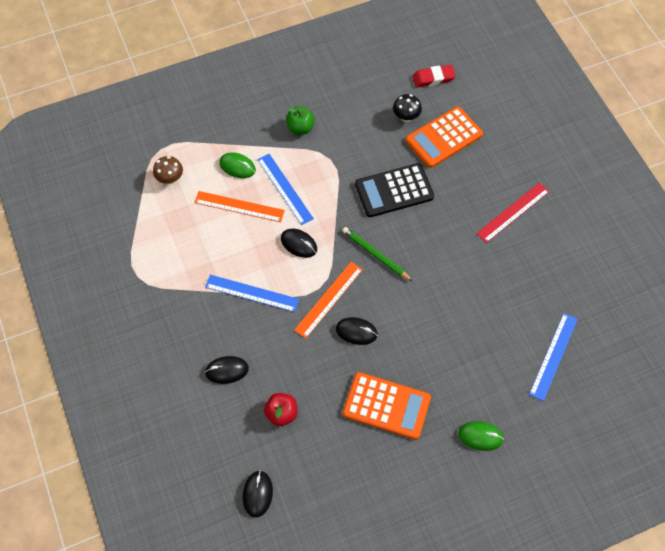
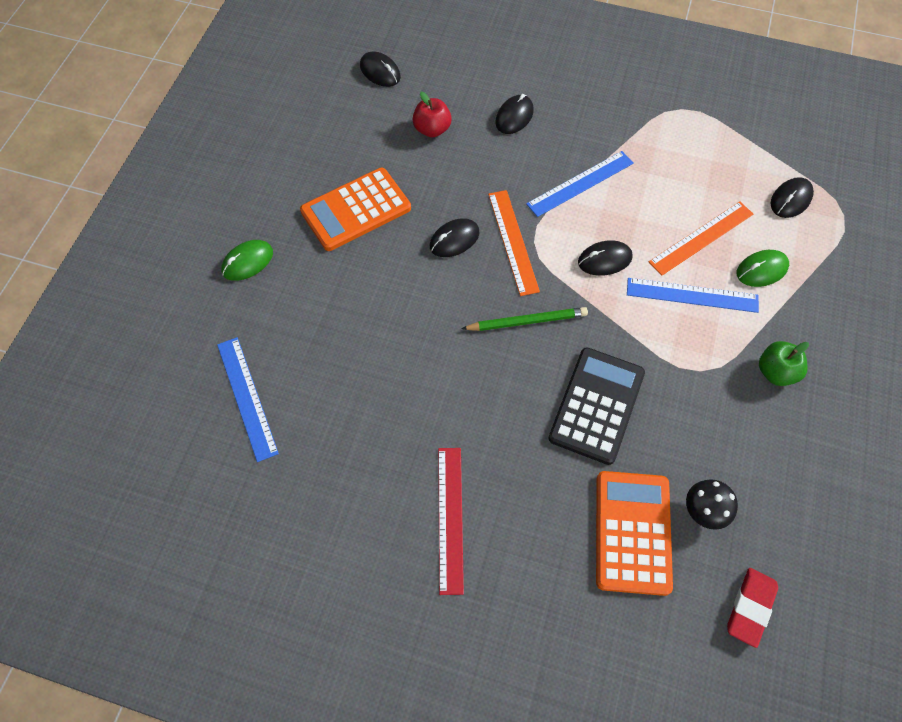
camera: 130 degrees right, 0 degrees up
(170, 179) = (790, 199): brown mushroom -> black mouse

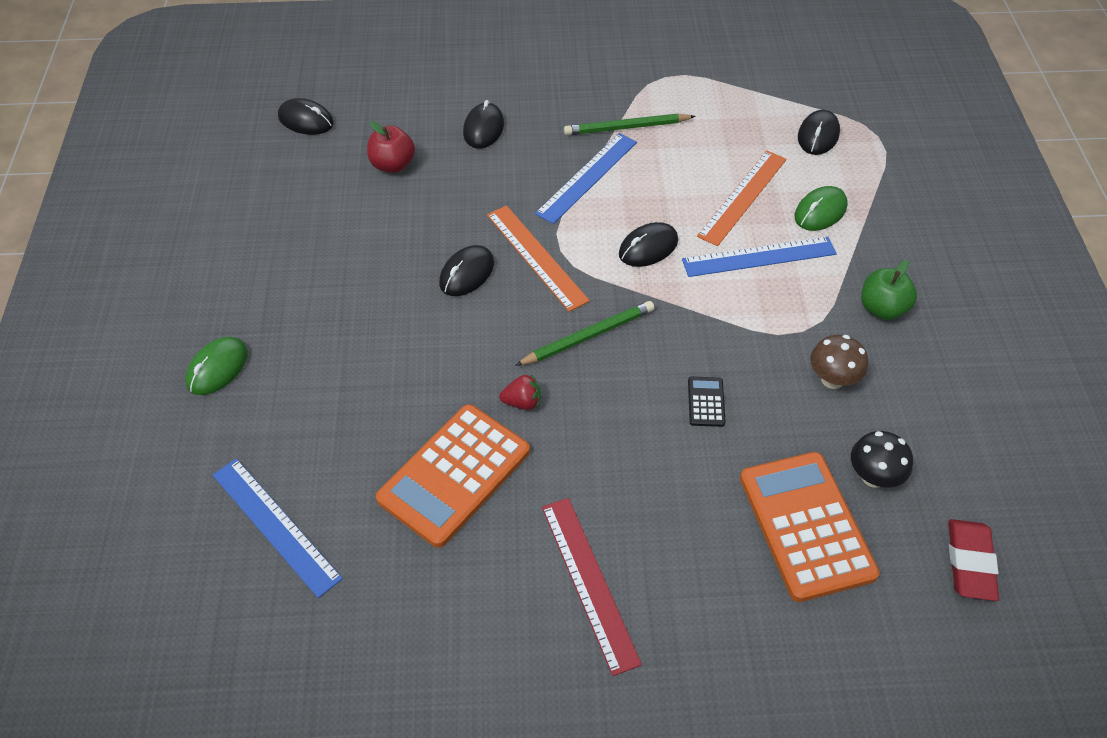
camera: 20 degrees left, 10 degrees down
(356, 210) = (334, 273): orange calculator -> orange calculator (454, 475)
(456, 360) = (522, 402): none -> red strawberry
(596, 405) = (706, 402): black calculator -> black calculator, size x0.42
(630, 147) = (627, 127): none -> green pencil
(706, 420) = (832, 379): none -> brown mushroom

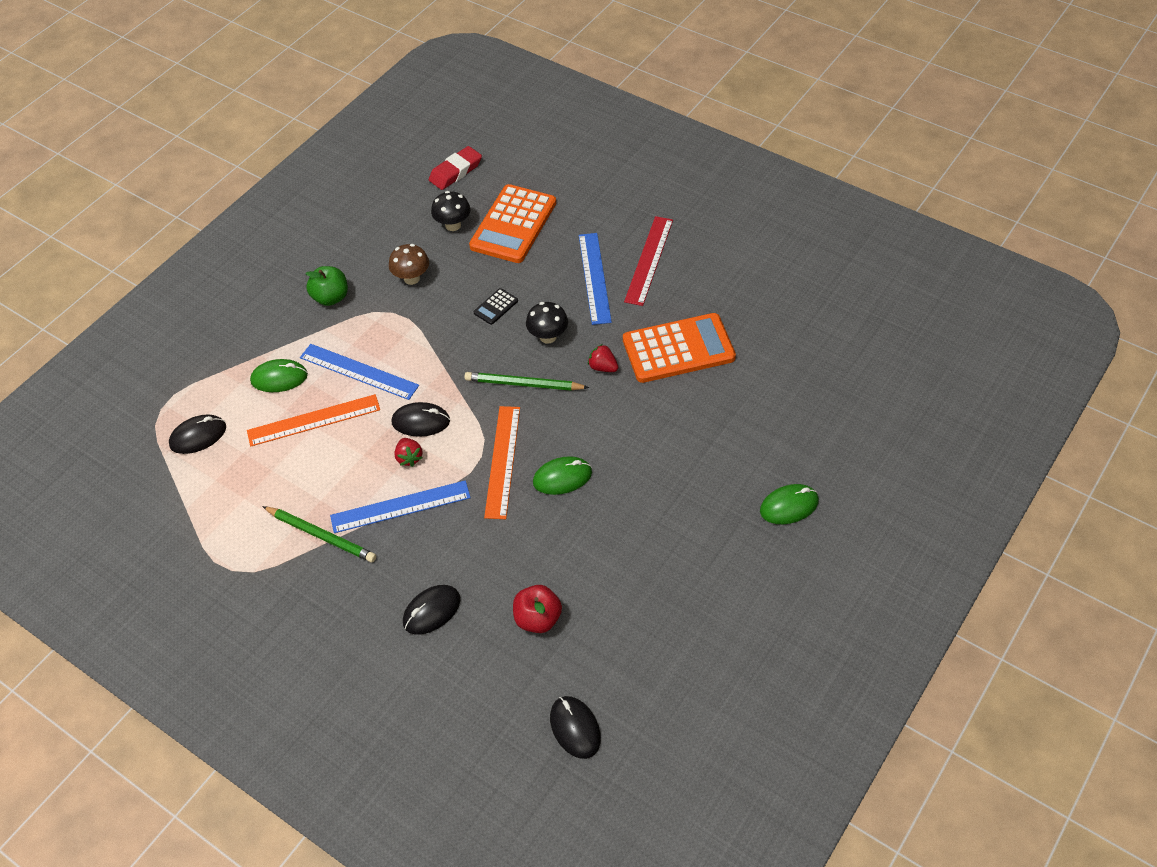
camera: 140 degrees left, 0 degrees up
(275, 525) = (804, 379): blue ruler -> blue ruler (594, 278)
(467, 273) = (562, 477): black mouse -> green mouse
(614, 401) = (548, 337): none -> black mushroom
(623, 214) = (409, 458): none -> red strawberry

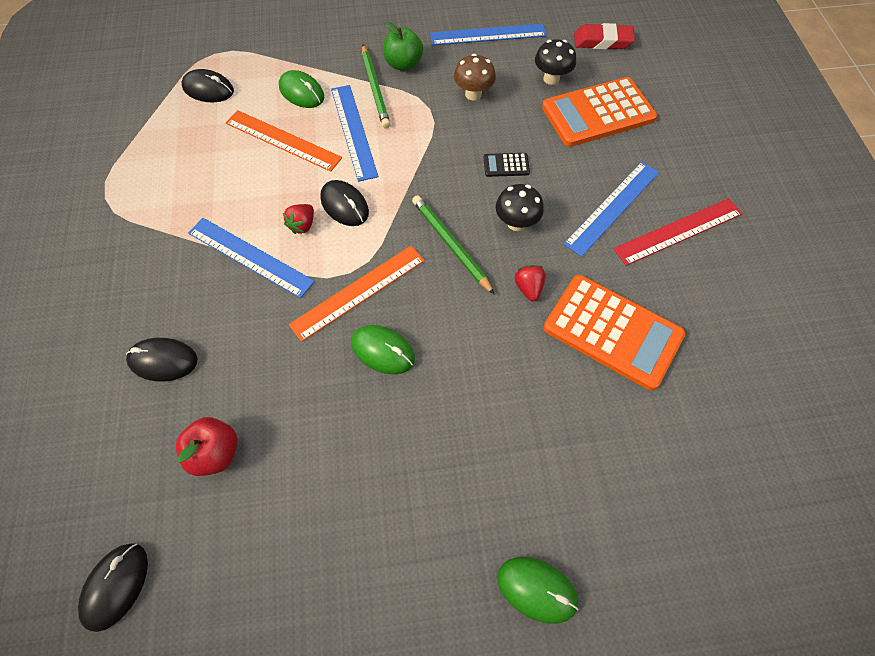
camera: 45 degrees right, 10 degrees up
(321, 535) = (179, 227): green pencil -> green pencil (375, 88)
(366, 228) = (488, 35): none -> blue ruler

